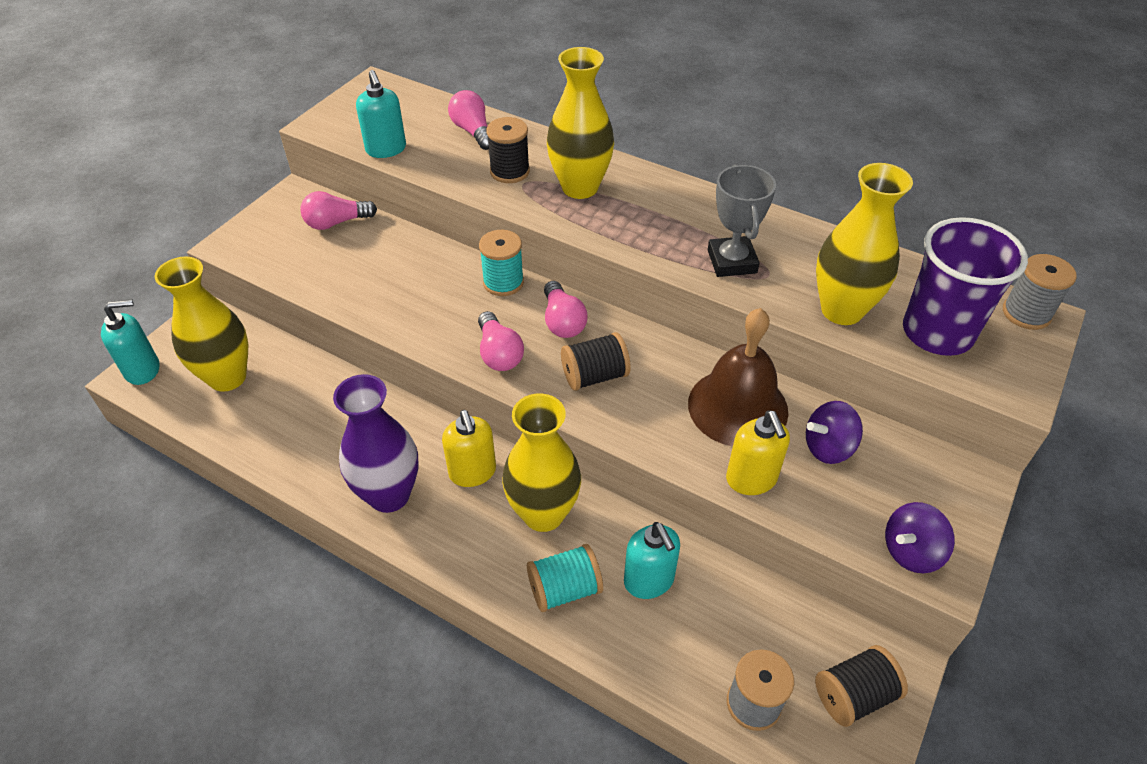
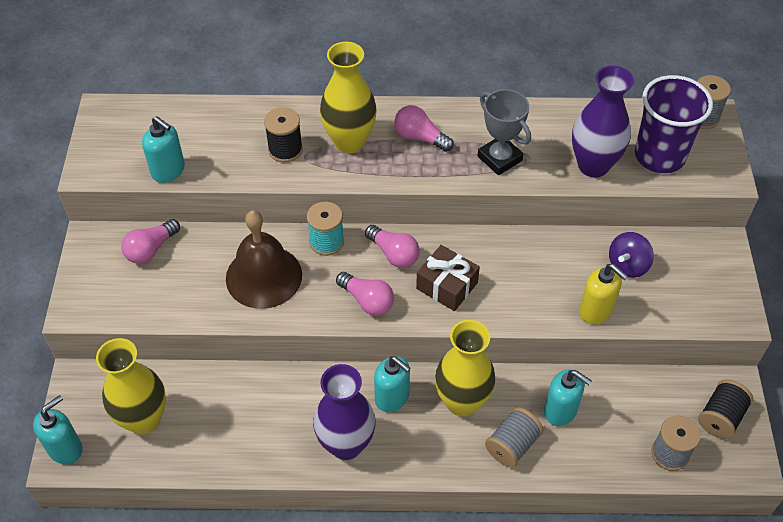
camera: 30 degrees left, 5 degrees up
(472, 472) = (392, 397): yellow soap dispenser -> turquoise soap dispenser
(473, 131) = (226, 124): pink light bulb -> pink light bulb (420, 137)
(565, 589) = (512, 445): turquoise spool -> grey spool
(595, 376) = (447, 286): black spool -> brown gift
(737, 407) = (555, 263): brown bell -> brown bell (264, 276)
(842, 310) = (593, 165): yellow vase -> purple vase
(911, 551) = (714, 311): purple spinning top -> none

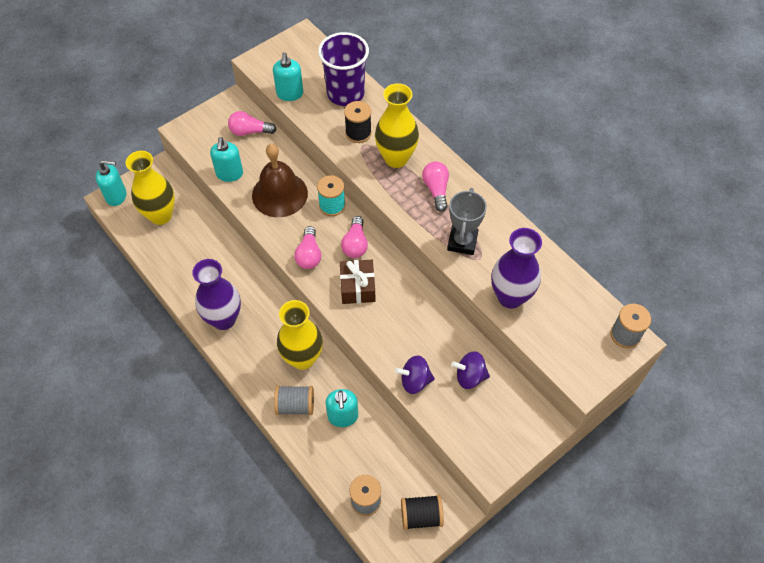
camera: 50 degrees right, 5 degrees up
(392, 397) = (274, 320): turquoise soap dispenser -> turquoise soap dispenser (229, 174)
(596, 311) = (415, 381): yellow soap dispenser -> purple spinning top
(659, 156) = (560, 330): purple cup -> purple cup (345, 93)

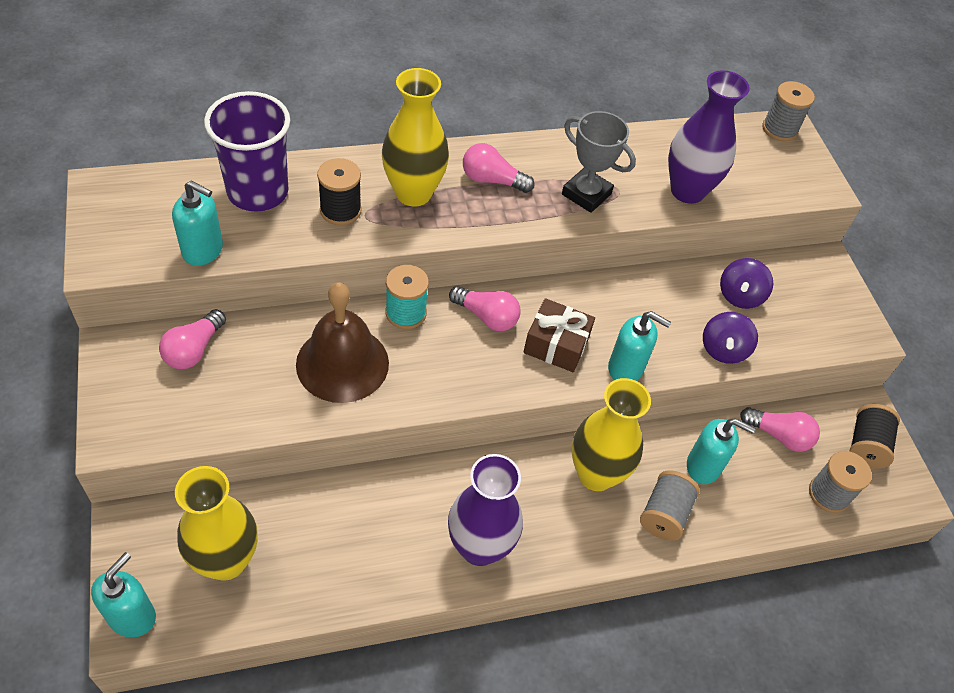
camera: 70 degrees left, 5 degrees down
(229, 174) = (257, 409): turquoise soap dispenser -> turquoise soap dispenser (626, 368)
(309, 255) = (472, 375): pink light bulb -> pink light bulb (779, 435)

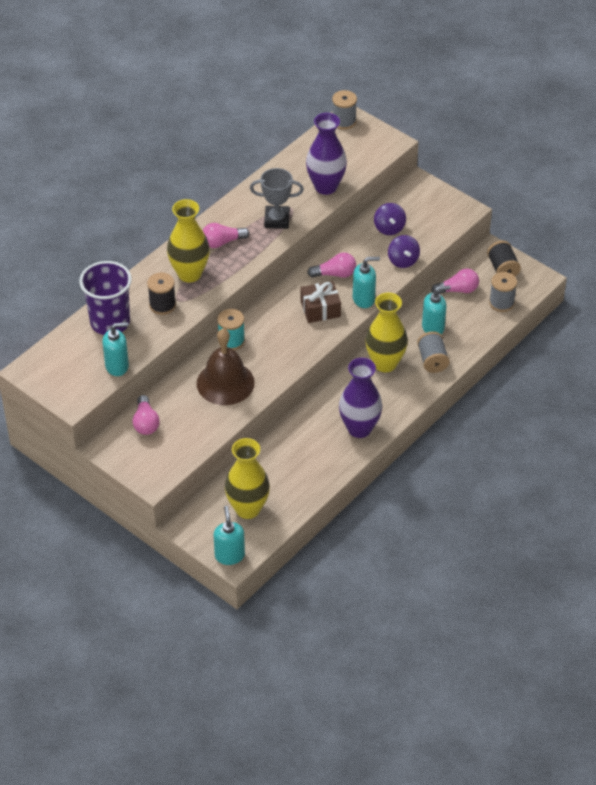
camera: 30 degrees left, 5 degrees down
(486, 317) = (273, 317): pink light bulb -> pink light bulb (335, 274)

